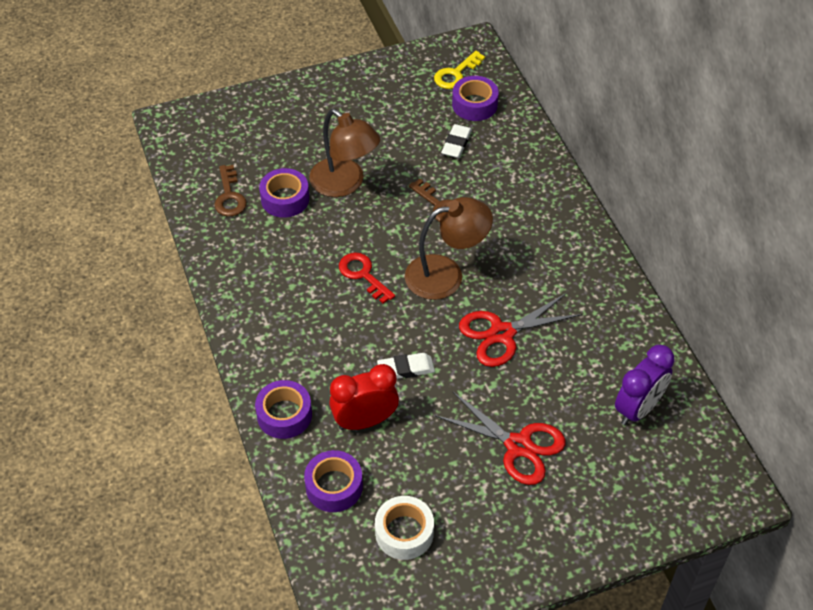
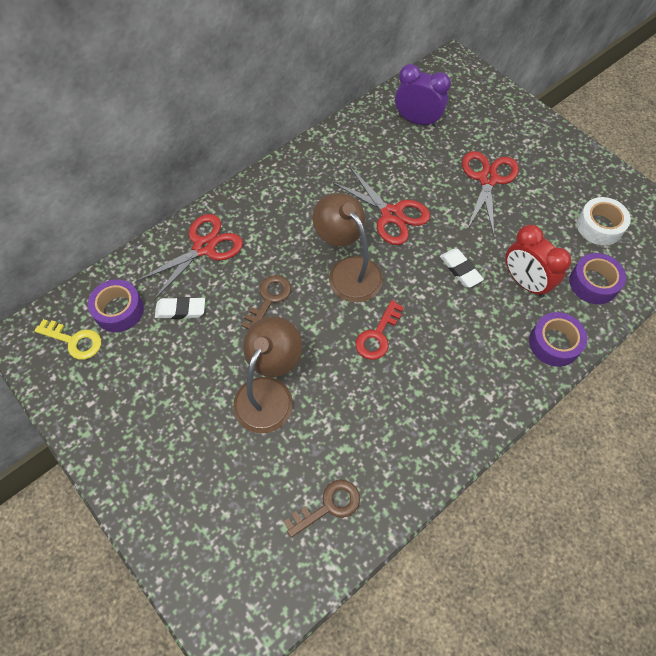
camera: 110 degrees left, 10 degrees up
(285, 199) = (311, 444): purple tape -> none
(521, 173) = (204, 247): none -> red scissors

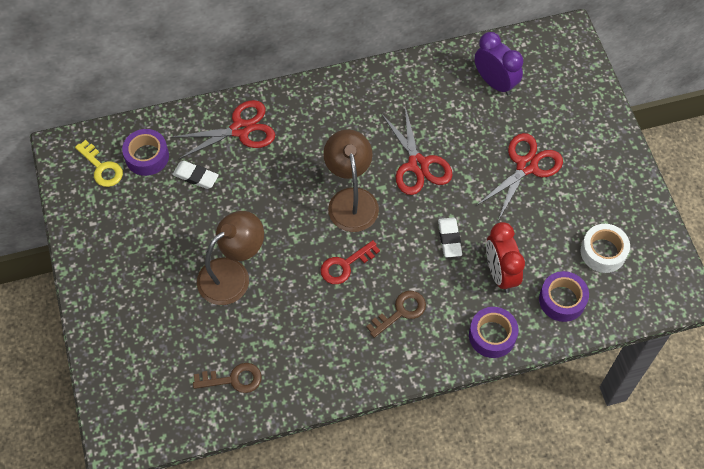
camera: 25 degrees right, 0 degrees up
(269, 299) = (272, 197): brown key -> brown key (401, 312)

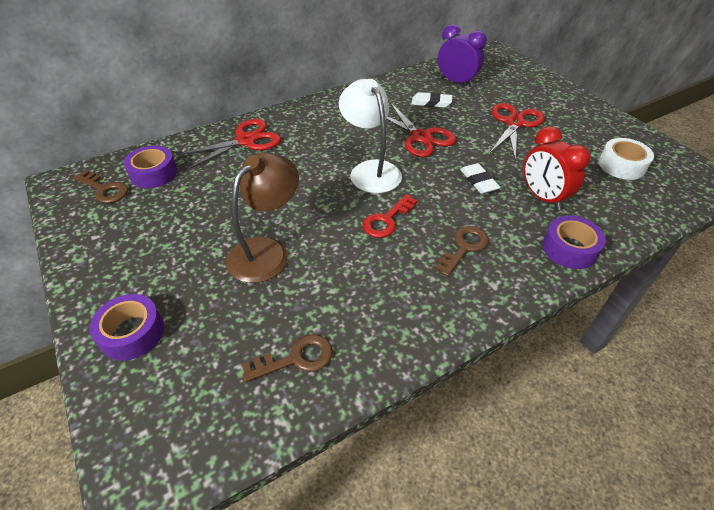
camera: 15 degrees left, 15 degrees down
(102, 168) = (105, 190): yellow key -> brown key
(195, 176) = (208, 179): white eraser -> white eraser (431, 103)
(351, 200) = (370, 170): brown lamp -> white lamp
(562, 300) = (614, 206): purple tape -> purple tape (132, 333)

